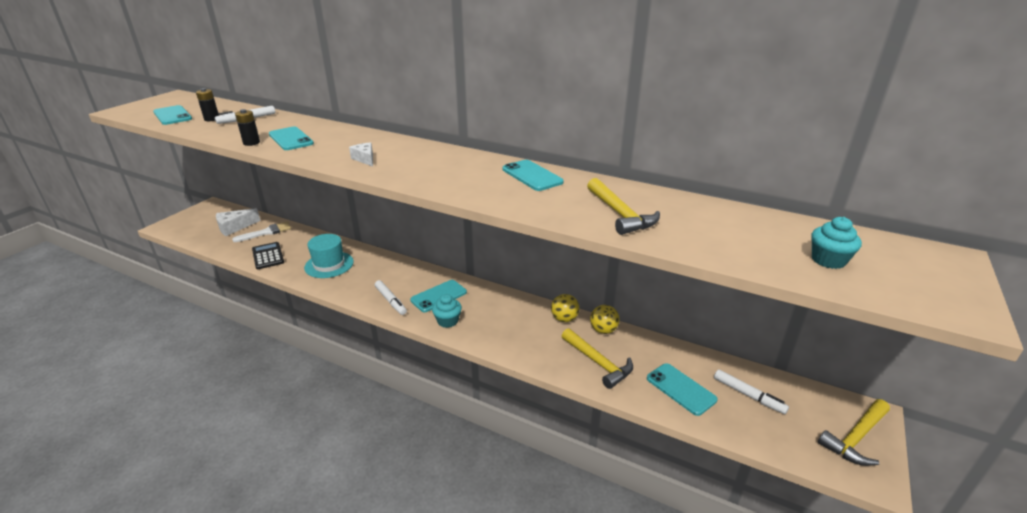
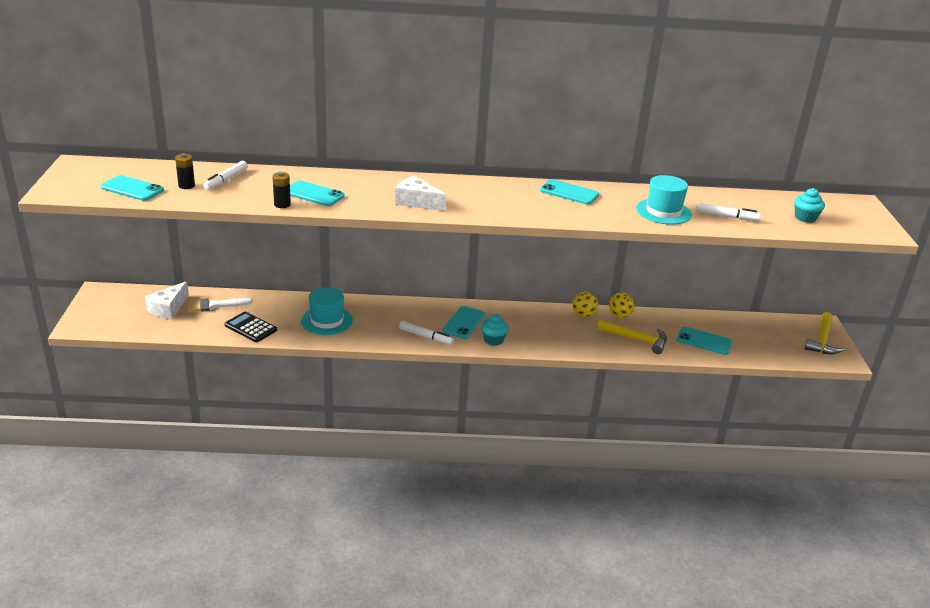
camera: 30 degrees left, 0 degrees up
(266, 232) = (214, 305): white brush -> white brush turned 135 degrees counterclockwise
(365, 159) = (416, 202): white cheese -> white cheese, size x1.60
(620, 214) = (663, 211): yellow hammer -> turquoise hat
(748, 395) = (747, 333): white marker -> white marker (726, 216)

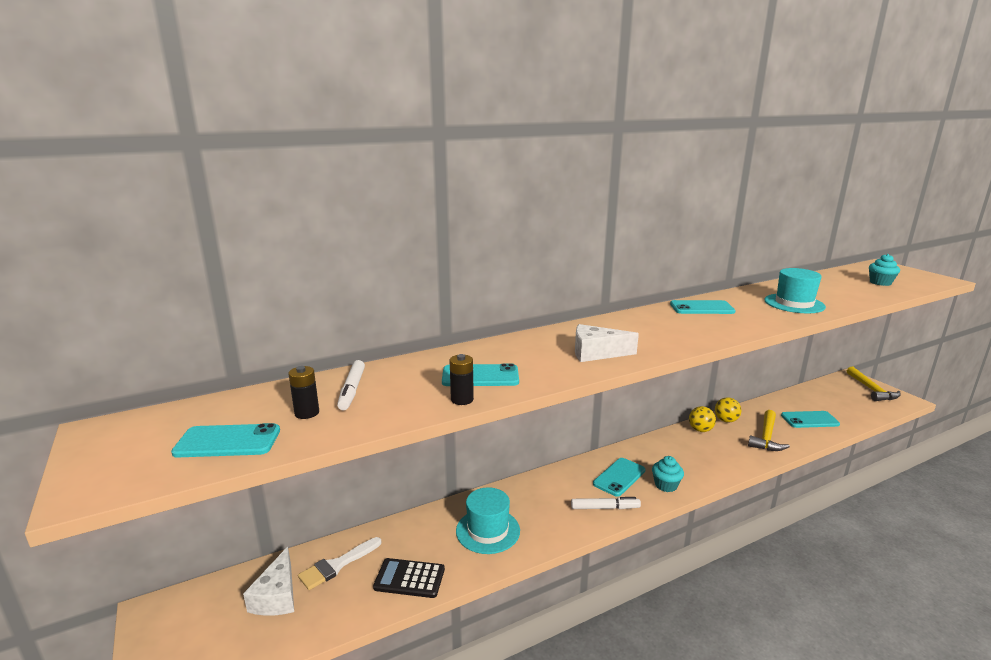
camera: 25 degrees left, 10 degrees down
(464, 323) = (619, 477): turquoise phone -> turquoise phone turned 45 degrees clockwise
(636, 339) = (766, 437): yellow hammer -> yellow hammer turned 120 degrees clockwise
(726, 216) = (838, 295): white marker -> none

